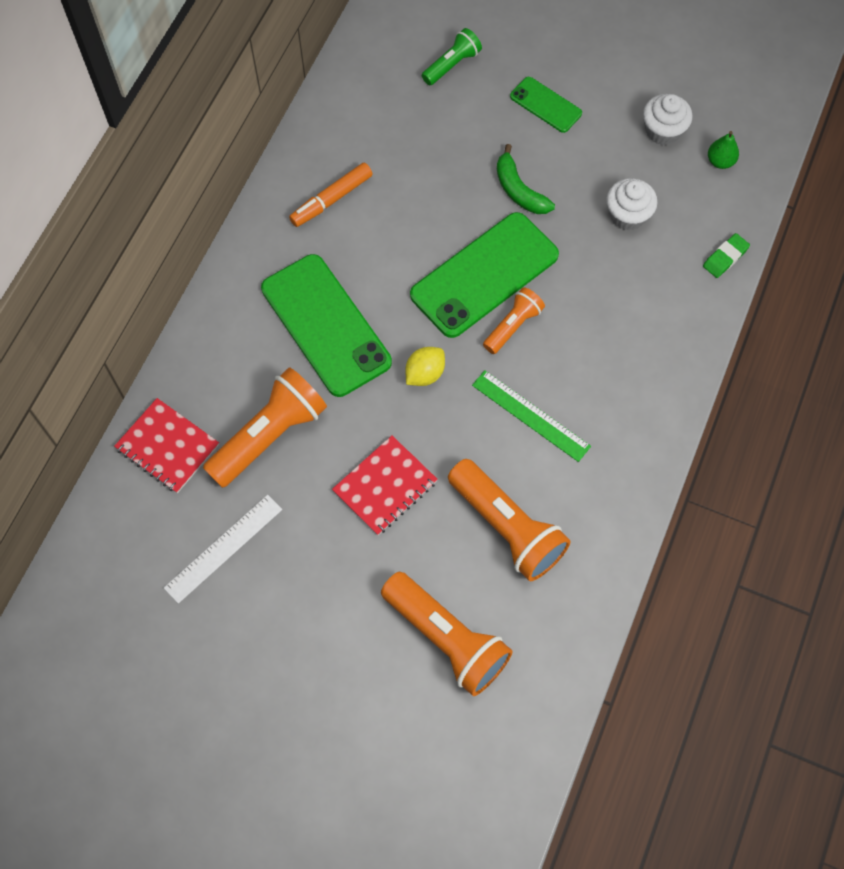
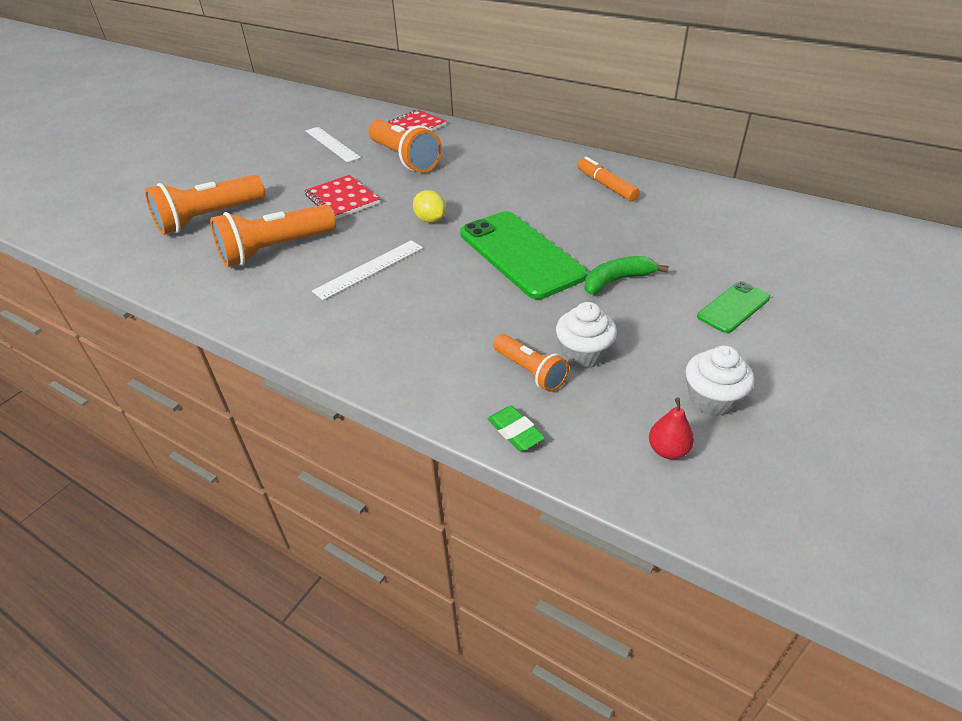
camera: 100 degrees right, 25 degrees down
(326, 325) = (488, 180): green phone -> none
(452, 65) = (773, 251): green flashlight -> none
(513, 326) = (463, 266): orange flashlight -> orange flashlight (530, 371)
(530, 416) = (369, 269): green ruler -> white ruler
(720, 161) = (668, 450): green pear -> red pear

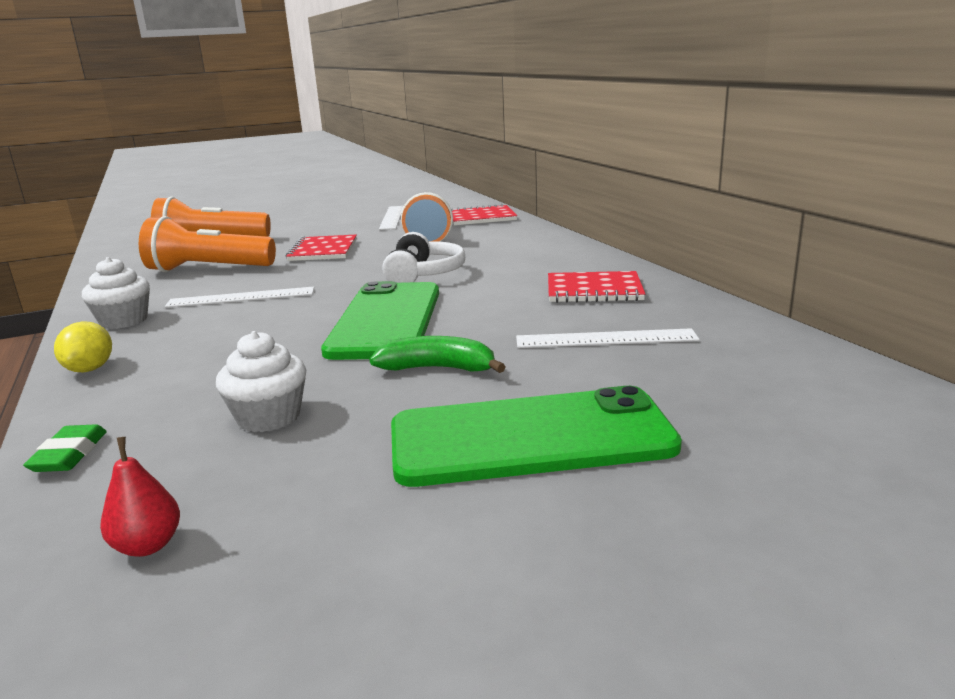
camera: 35 degrees right, 20 degrees down
(430, 220) = (362, 278): yellow lemon -> yellow lemon (90, 369)
(472, 203) = (424, 274): none -> white headphones
(530, 371) = (191, 412): orange flashlight -> none
(606, 185) = (594, 290): orange marker -> red notebook
(670, 225) = (605, 339): none -> white ruler
(712, 399) = (305, 519): white cupcake -> white cupcake (124, 321)
(733, 307) = (530, 438): green phone -> green phone, size x1.98

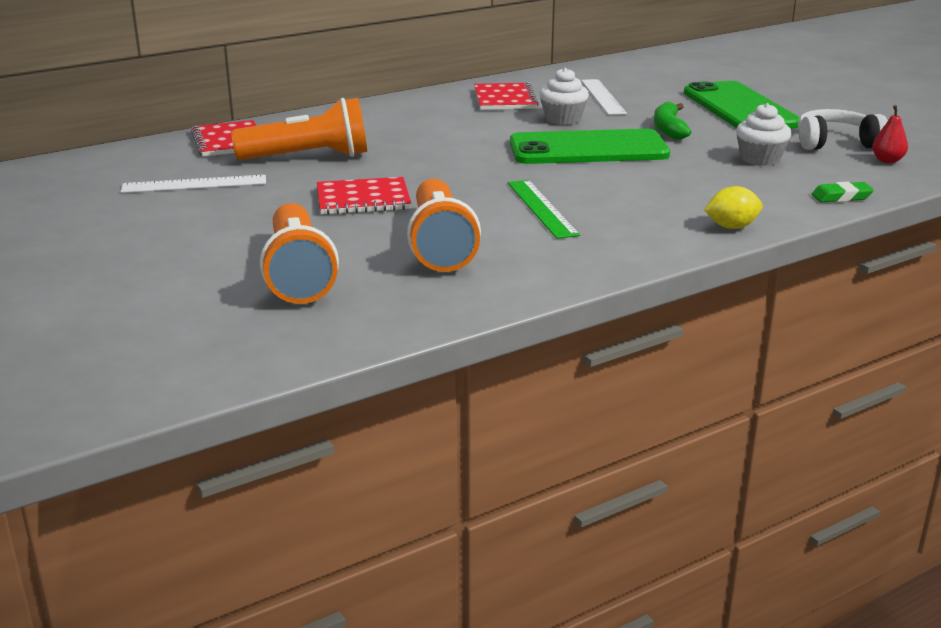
camera: 100 degrees left, 5 degrees up
(124, 321) = (622, 245): white cupcake -> white cupcake (563, 119)
(241, 297) = (541, 208): white ruler -> green ruler
(424, 274) = (464, 148): white headphones -> white headphones (835, 143)

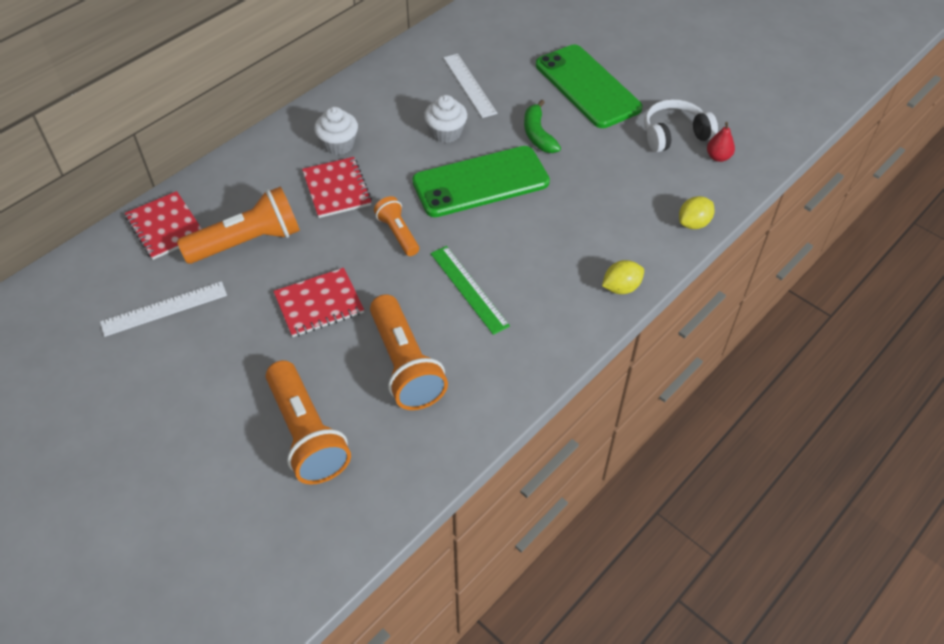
camera: 15 degrees left, 25 degrees up
(477, 168) = (398, 233): none -> orange flashlight
(504, 99) = (386, 104): red notebook -> red notebook (337, 189)
(760, 159) = (621, 173): white cupcake -> white cupcake (338, 144)
(841, 197) = (693, 223): green eraser -> yellow lemon

